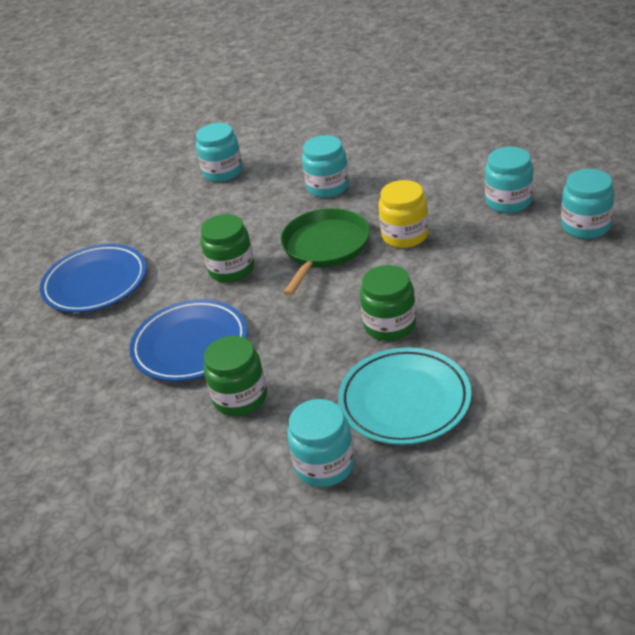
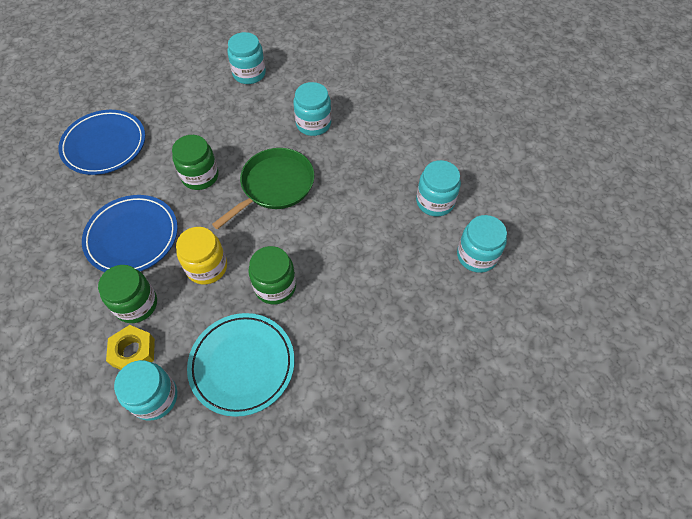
camera: 15 degrees right, 20 degrees up
(269, 438) = (133, 352): none -> yellow nut
(405, 235) = (338, 201): yellow jar -> yellow jar (207, 267)

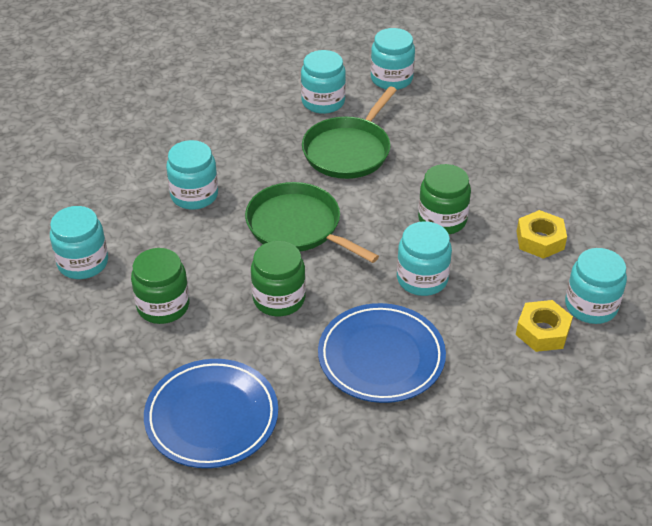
camera: 90 degrees left, 15 degrees down
(136, 304) = (480, 338): green jar -> green jar (163, 306)
(207, 267) = (422, 279): yellow jar -> turquoise jar
(242, 365) = (540, 240): turquoise plate -> yellow nut
(367, 220) = (349, 150): none -> green pan

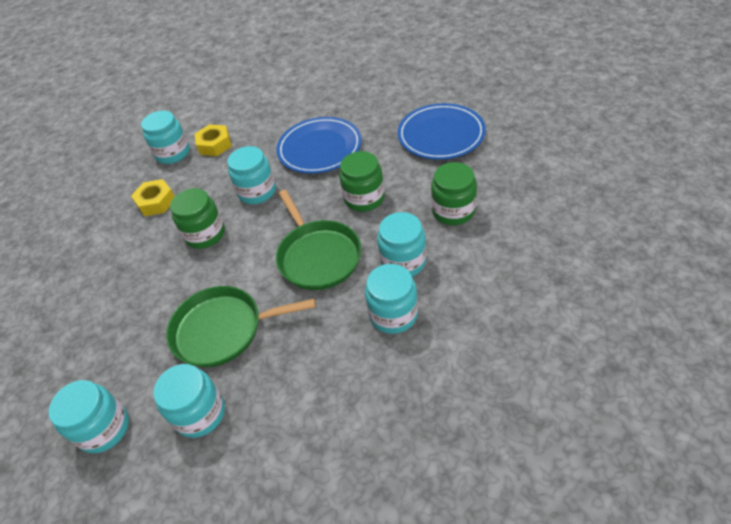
camera: 150 degrees left, 5 degrees up
(83, 263) = (515, 264): turquoise jar -> turquoise jar (403, 262)
(349, 150) = (223, 329): green pan -> green pan turned 150 degrees counterclockwise

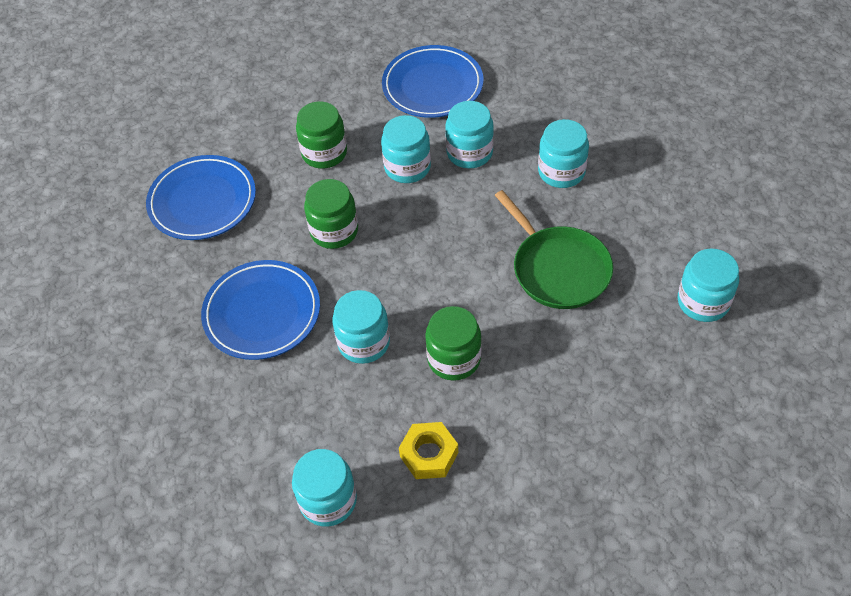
camera: 120 degrees left, 5 degrees up
(200, 413) = (641, 239): turquoise jar -> turquoise jar (561, 172)
(215, 145) = (291, 450): yellow nut -> none
(318, 256) = (432, 236): green pan -> none
(505, 316) = (432, 86): none -> blue plate

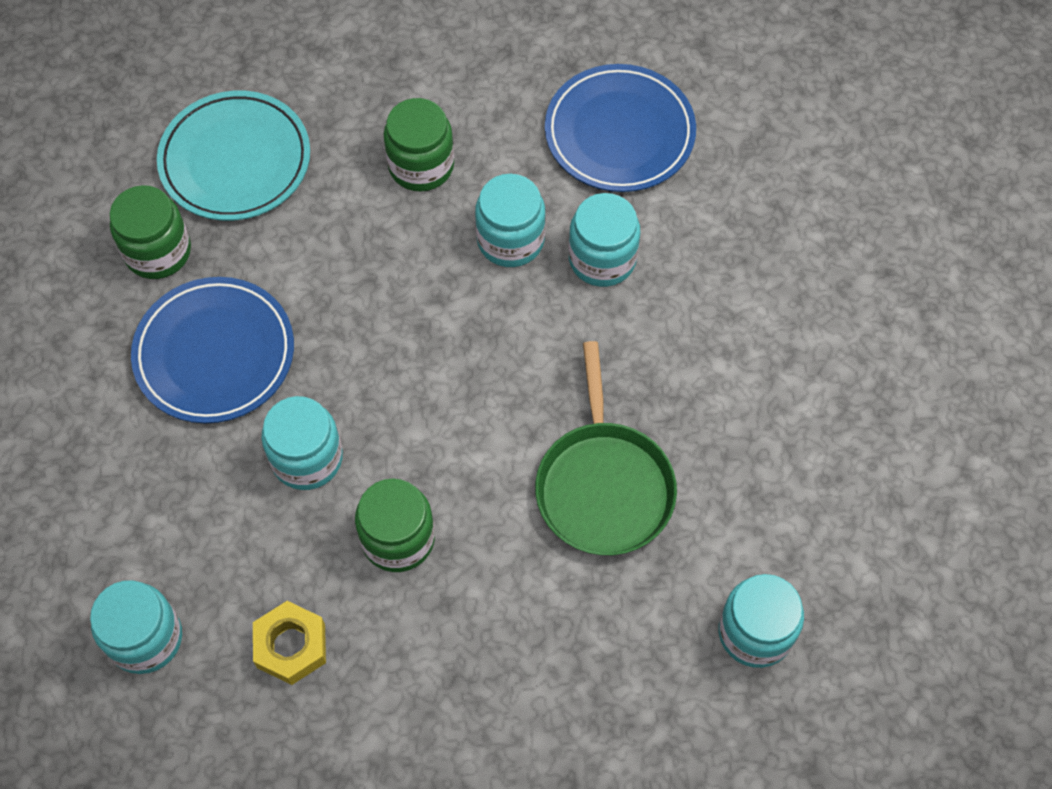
camera: 25 degrees right, 10 degrees up
(202, 201) = (235, 160): blue plate -> turquoise plate
(334, 231) = (365, 285): green jar -> green jar (158, 251)
(561, 172) = (701, 349): turquoise jar -> none

